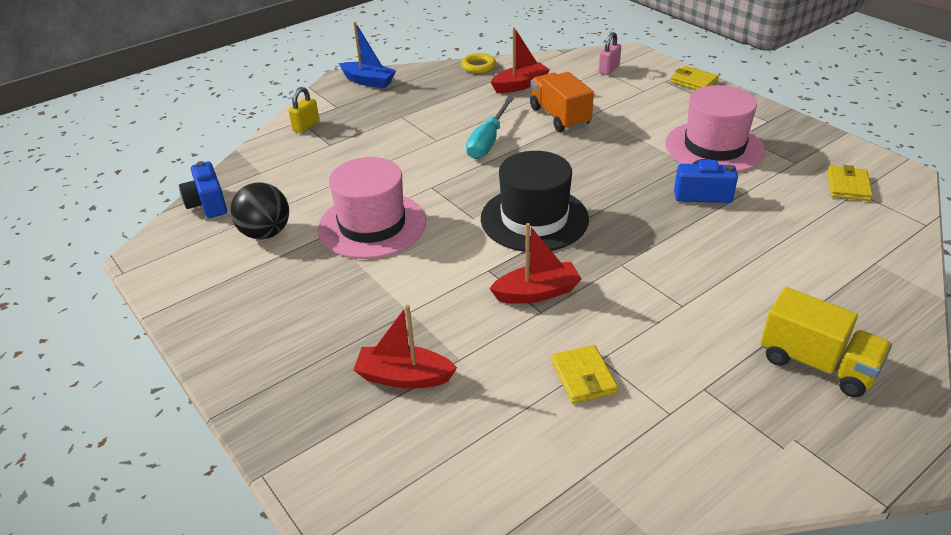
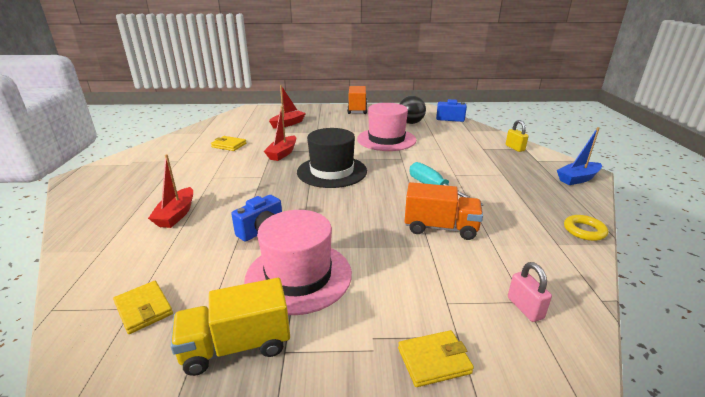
camera: 125 degrees right, 10 degrees down
(225, 331) = (357, 109): none -> orange truck
(520, 85) = (522, 235): red boat -> red boat (176, 214)
(817, 364) = (127, 187): yellow truck -> yellow truck (236, 346)

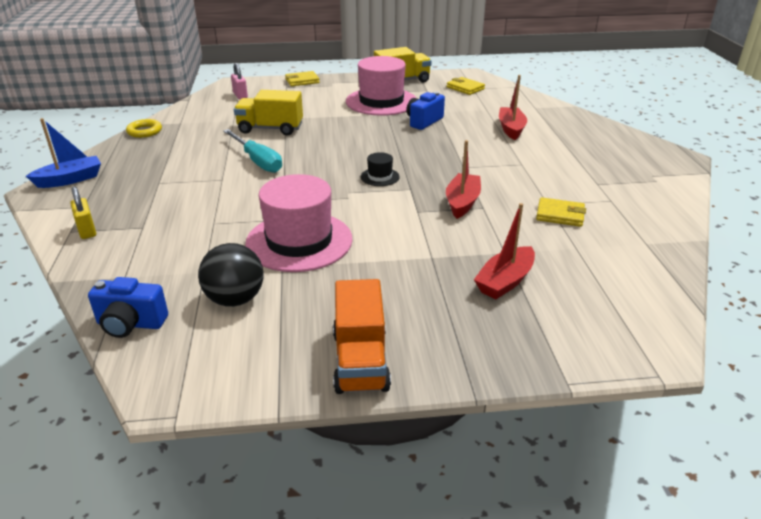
camera: 175 degrees right, 5 degrees up
(332, 171) = (380, 177): black hat -> black hat, size x0.43
(440, 228) = (270, 129): orange truck -> yellow truck

